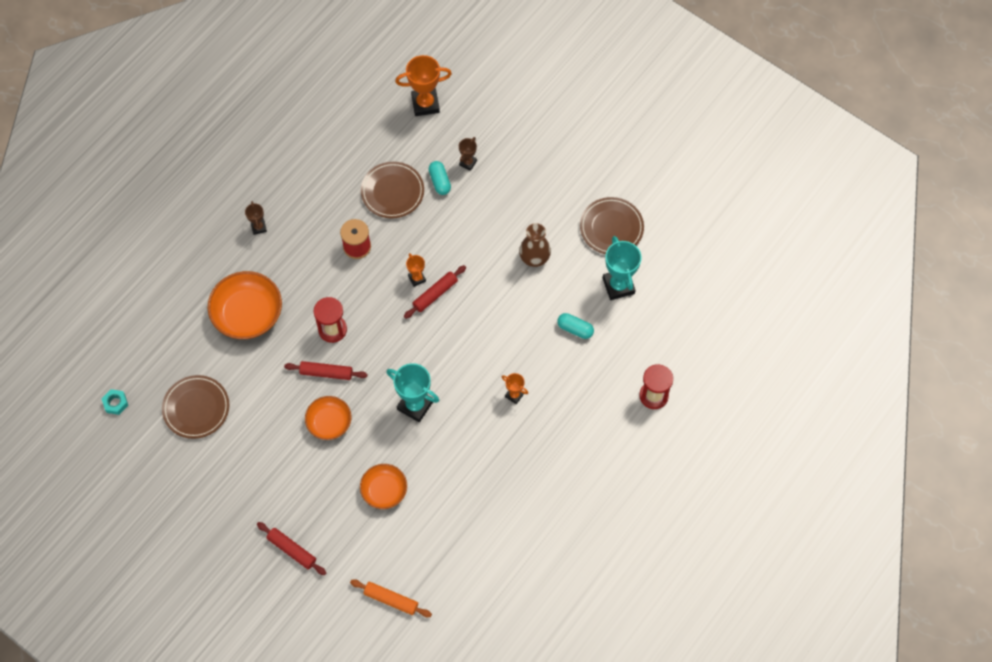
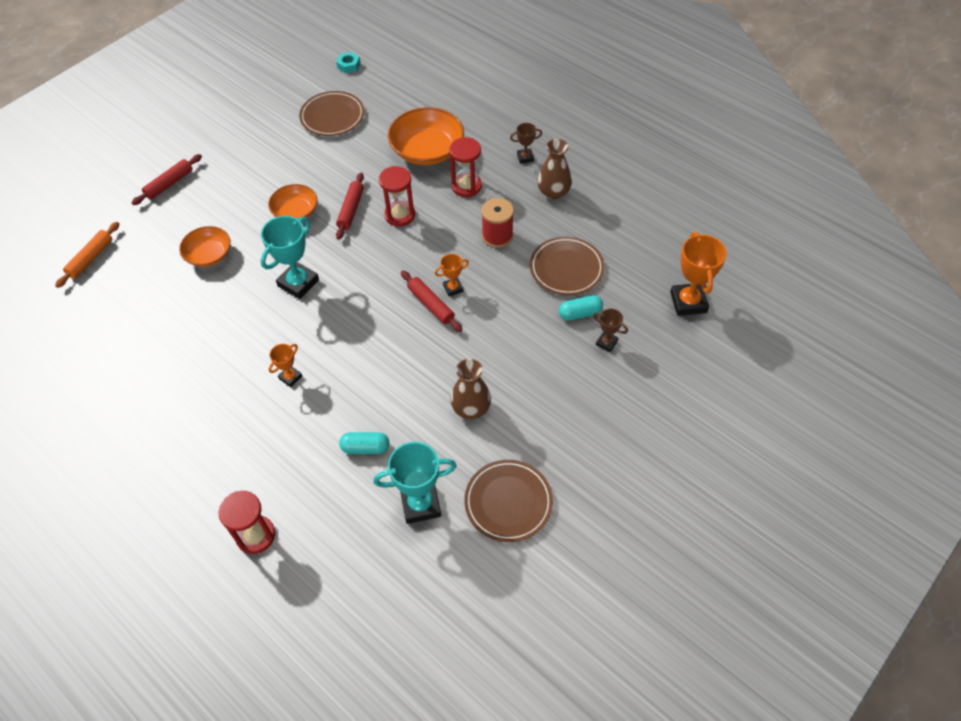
camera: 95 degrees right, 10 degrees down
(296, 275) = (466, 186): none -> red hourglass
(303, 203) = (553, 192): none -> brown vase
(575, 329) = (365, 448): turquoise capsule -> turquoise capsule turned 60 degrees clockwise

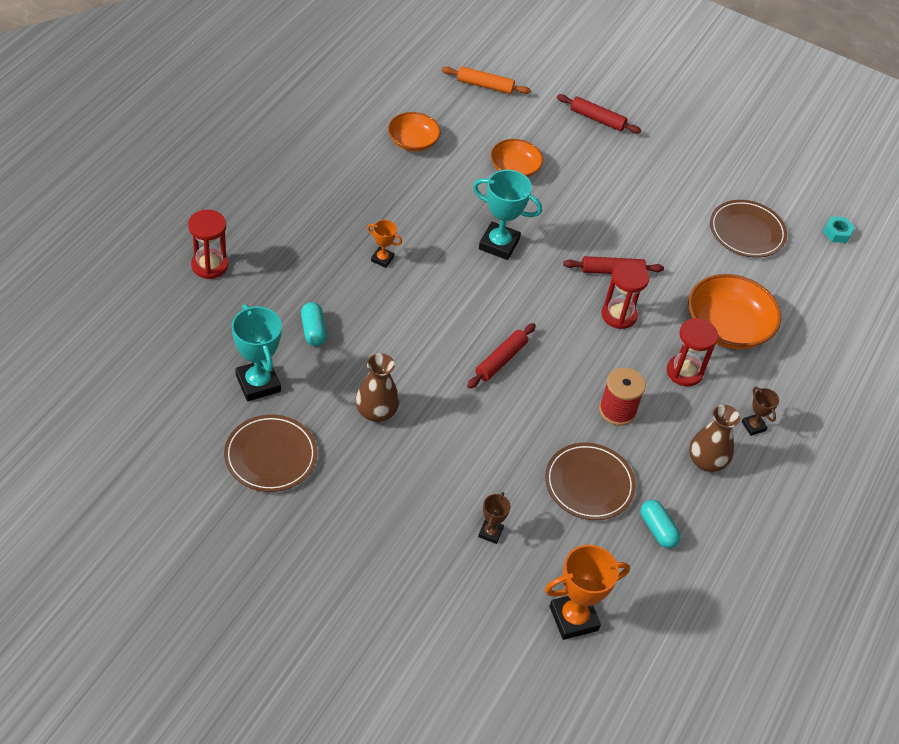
camera: 70 degrees right, 5 degrees down
(295, 212) = (593, 225): orange bowl -> orange bowl (413, 141)
(453, 288) = (529, 377): orange trophy -> none
(580, 313) = (526, 503): turquoise capsule -> turquoise capsule (657, 529)

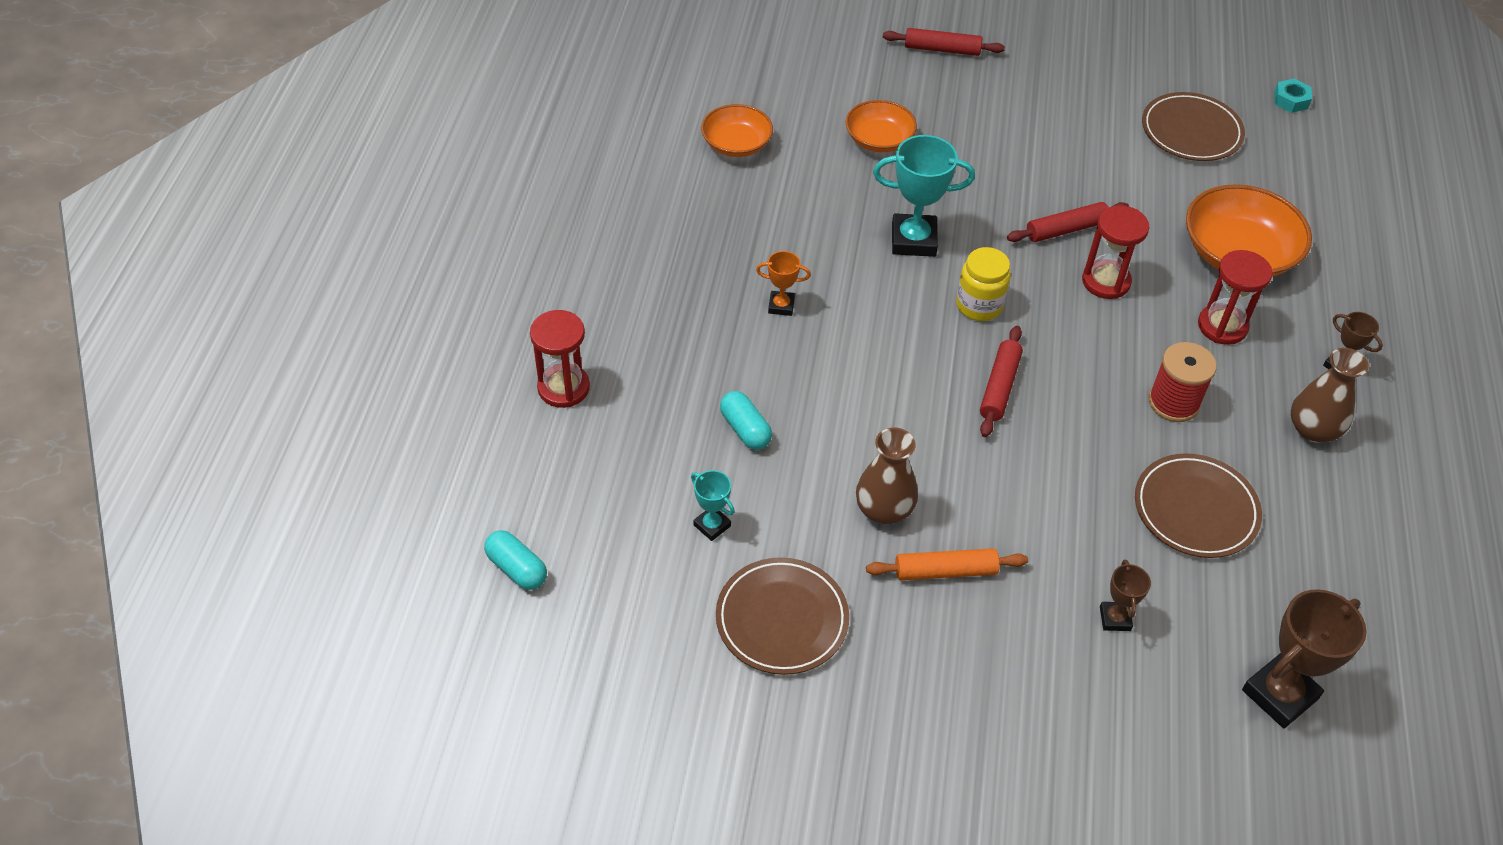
camera: 15 degrees left, 0 degrees up
(258, 383) = (712, 525): turquoise trophy -> turquoise trophy, size x0.53
(485, 85) = (786, 48): orange rolling pin -> orange rolling pin (945, 571)
(519, 302) = (979, 305): none -> yellow jar
(573, 618) = (1279, 694): orange trophy -> brown trophy
(657, 529) = (1309, 538): turquoise capsule -> turquoise capsule (517, 568)

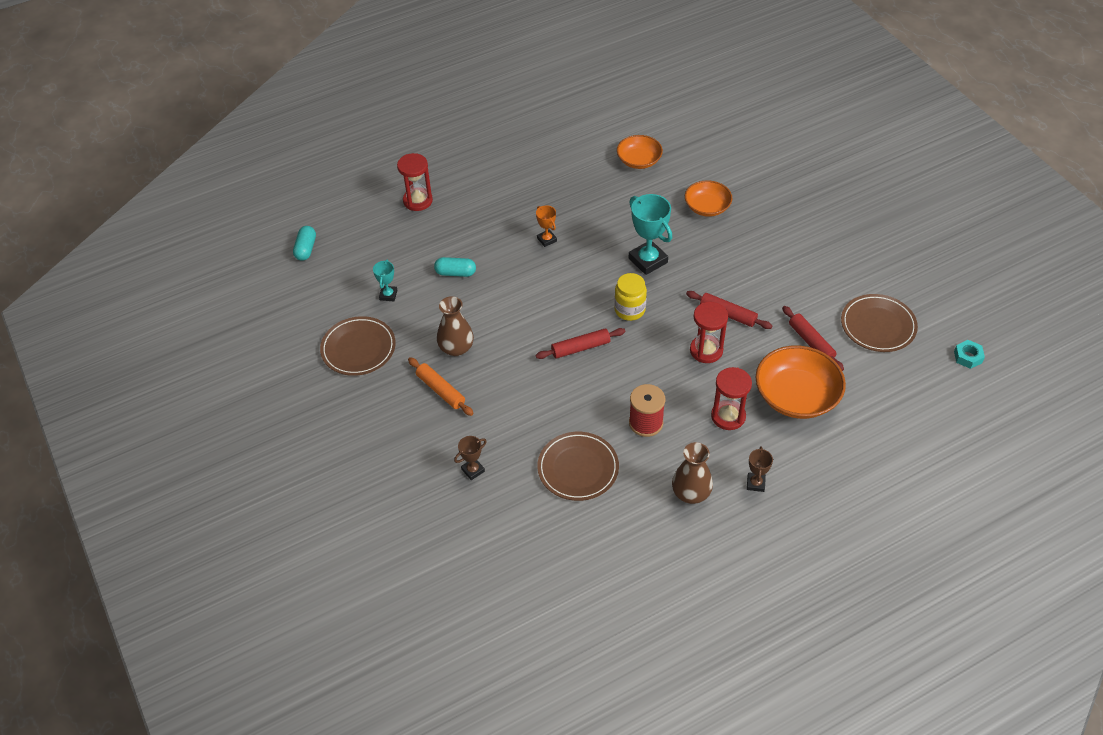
camera: 55 degrees right, 0 degrees up
(745, 429) = (455, 273): turquoise capsule -> turquoise capsule turned 75 degrees clockwise
(942, 49) = (811, 190): red rolling pin -> red rolling pin (811, 342)
(1279, 694) = (486, 561): brown trophy -> none

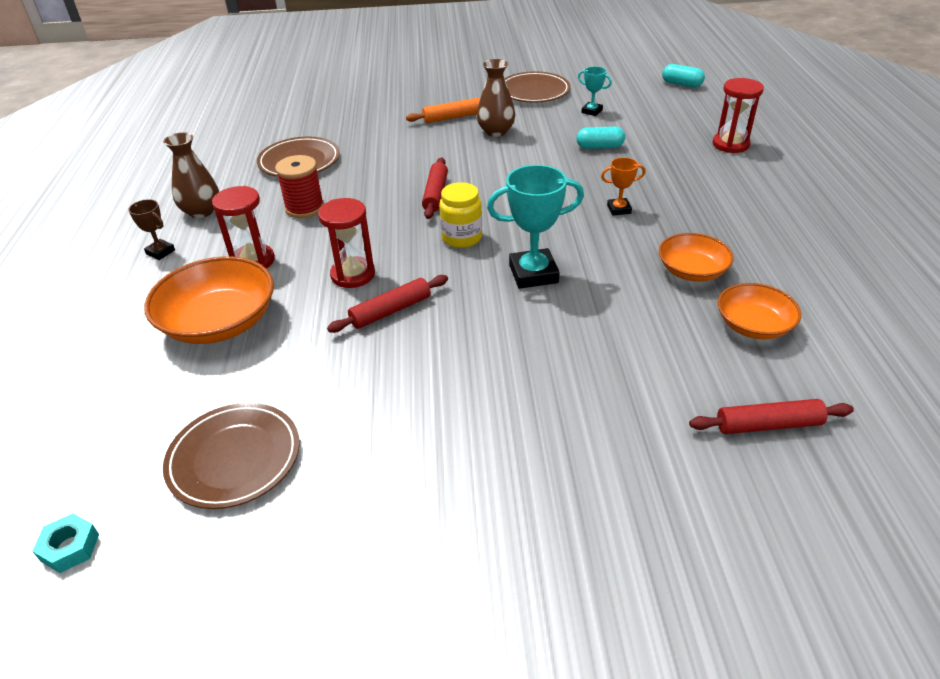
camera: 115 degrees right, 10 degrees down
(455, 273) = (599, 147): turquoise capsule -> turquoise capsule turned 60 degrees clockwise
(473, 470) = (354, 117): brown trophy -> none
(707, 207) = (609, 363): orange bowl -> orange bowl (692, 271)
(811, 342) = (278, 369): red rolling pin -> red rolling pin (768, 425)

